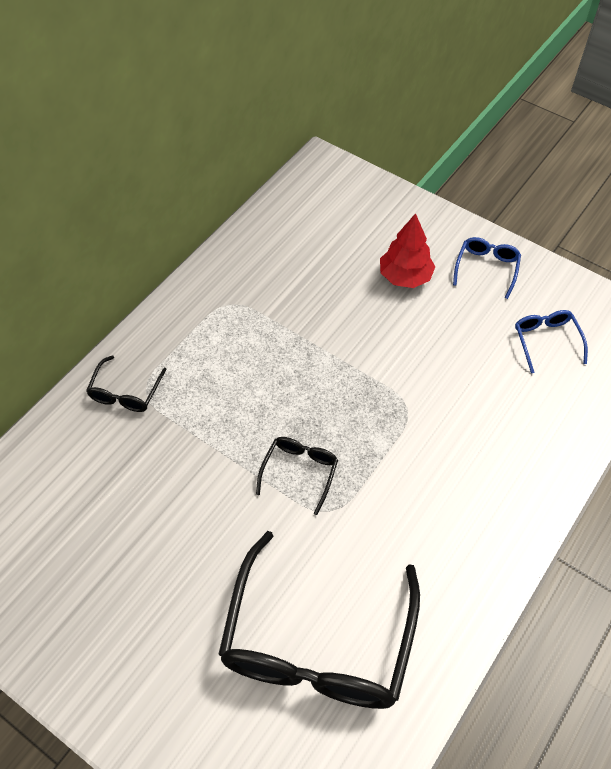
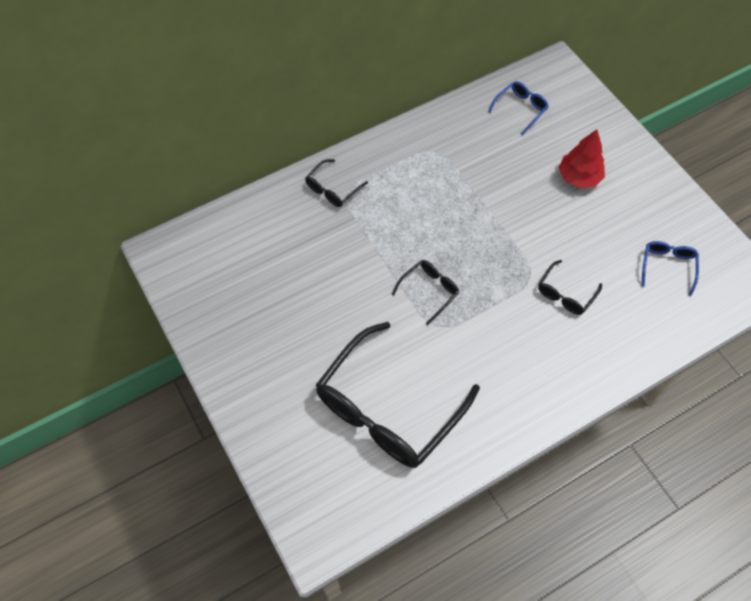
camera: 25 degrees right, 5 degrees up
(455, 413) = (565, 294): none -> black glasses
(486, 268) = (648, 193): blue glasses -> blue glasses (520, 109)

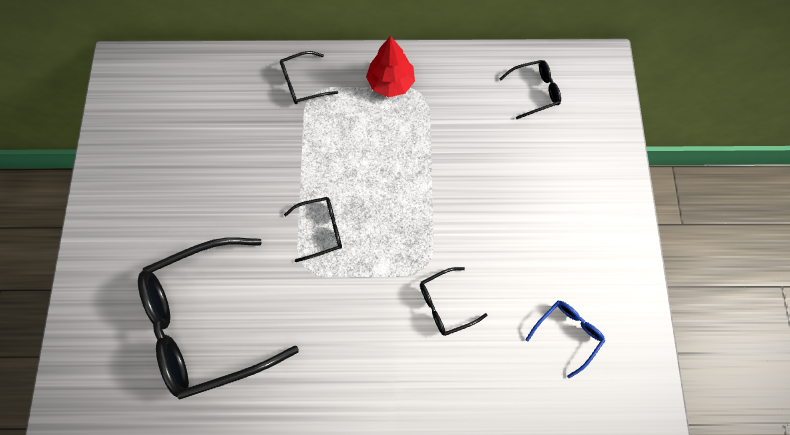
camera: 30 degrees right, 10 degrees up
(520, 109) = (534, 91): blue glasses -> black glasses
(579, 177) = (543, 192): red tree -> red tree (390, 83)

